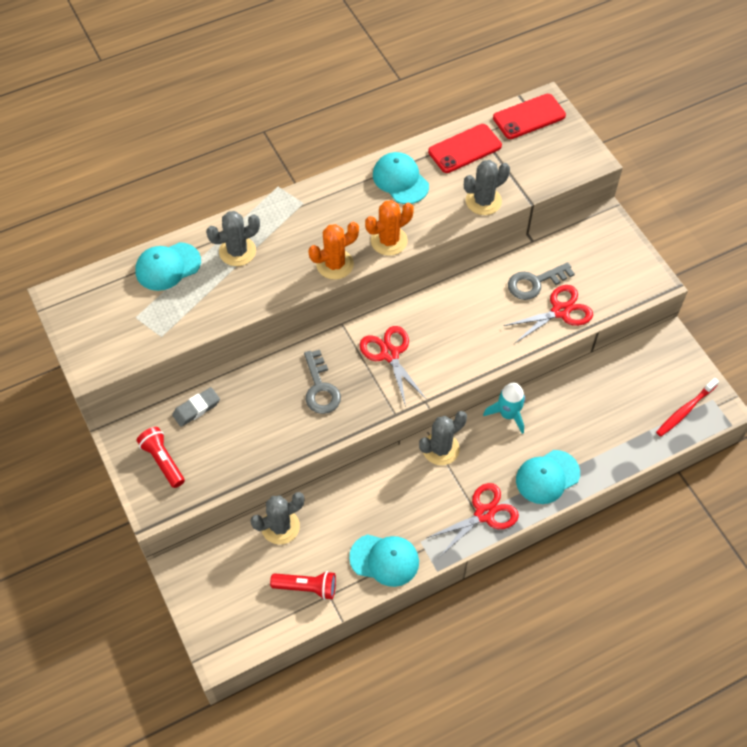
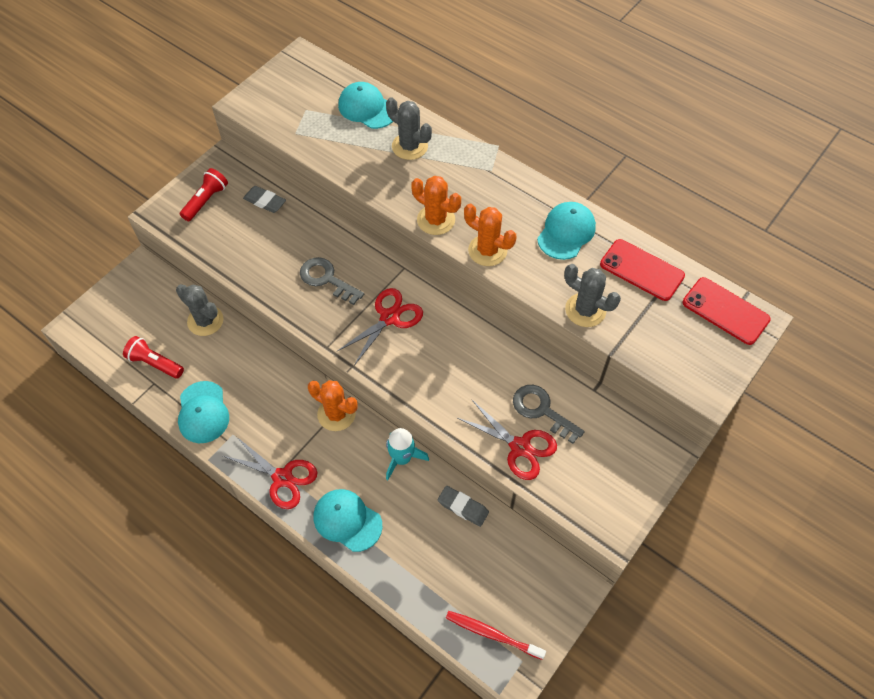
camera: 65 degrees right, 0 degrees up
(306, 587) = (155, 363): red flashlight -> red flashlight turned 135 degrees clockwise
(320, 388) = (326, 279): grey key -> grey key turned 75 degrees clockwise
(440, 449) = (336, 414): grey cactus -> orange cactus
(572, 387) = (463, 507): none -> grey eraser

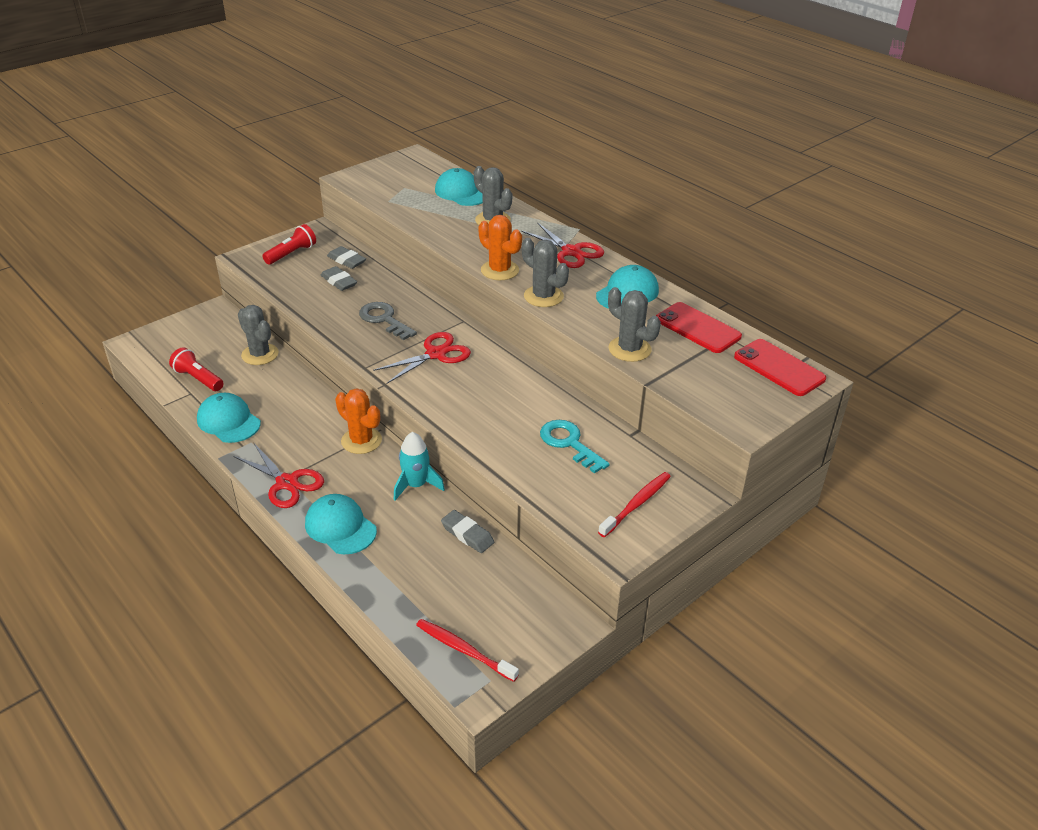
camera: 10 degrees right, 20 degrees down
(203, 412) = (228, 421): turquoise cap -> turquoise cap turned 135 degrees clockwise
(266, 233) = (339, 282): none -> grey eraser
(487, 250) = (543, 296): orange cactus -> grey cactus
(520, 447) = (536, 468): red scissors -> red scissors (571, 252)
(541, 410) = (569, 443): grey key -> turquoise key
(617, 473) = (637, 504): none -> red toothbrush

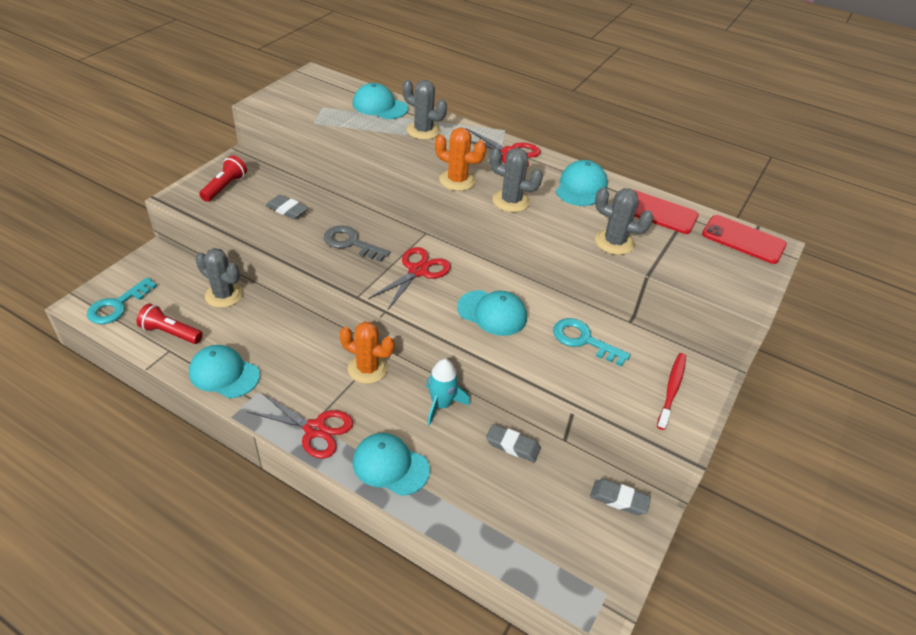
camera: 20 degrees left, 5 degrees up
(163, 348) = (117, 306): none -> turquoise key
(346, 260) = (284, 187): grey eraser -> grey eraser (619, 499)
(463, 650) = (567, 568): red toothbrush -> none
(489, 403) = (492, 313): none -> turquoise cap

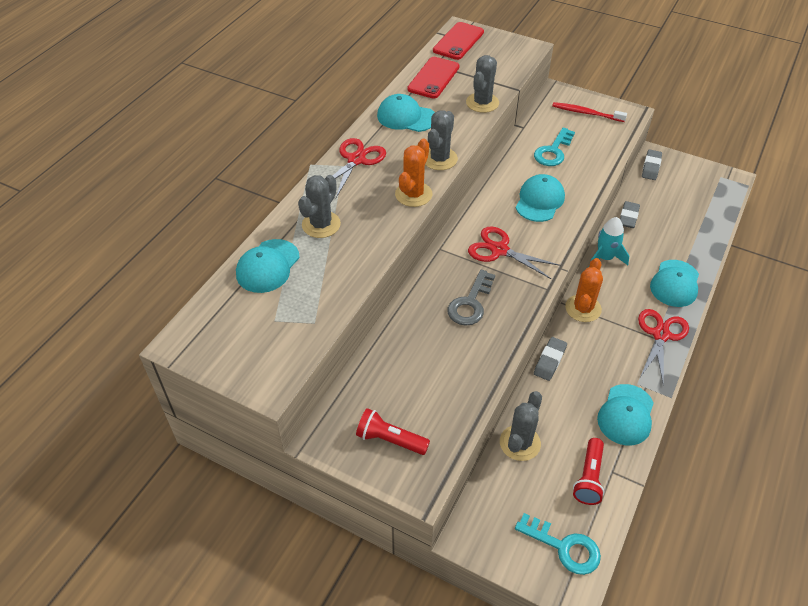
camera: 90 degrees left, 5 degrees up
(287, 210) = (425, 367): grey eraser -> grey eraser (549, 361)

